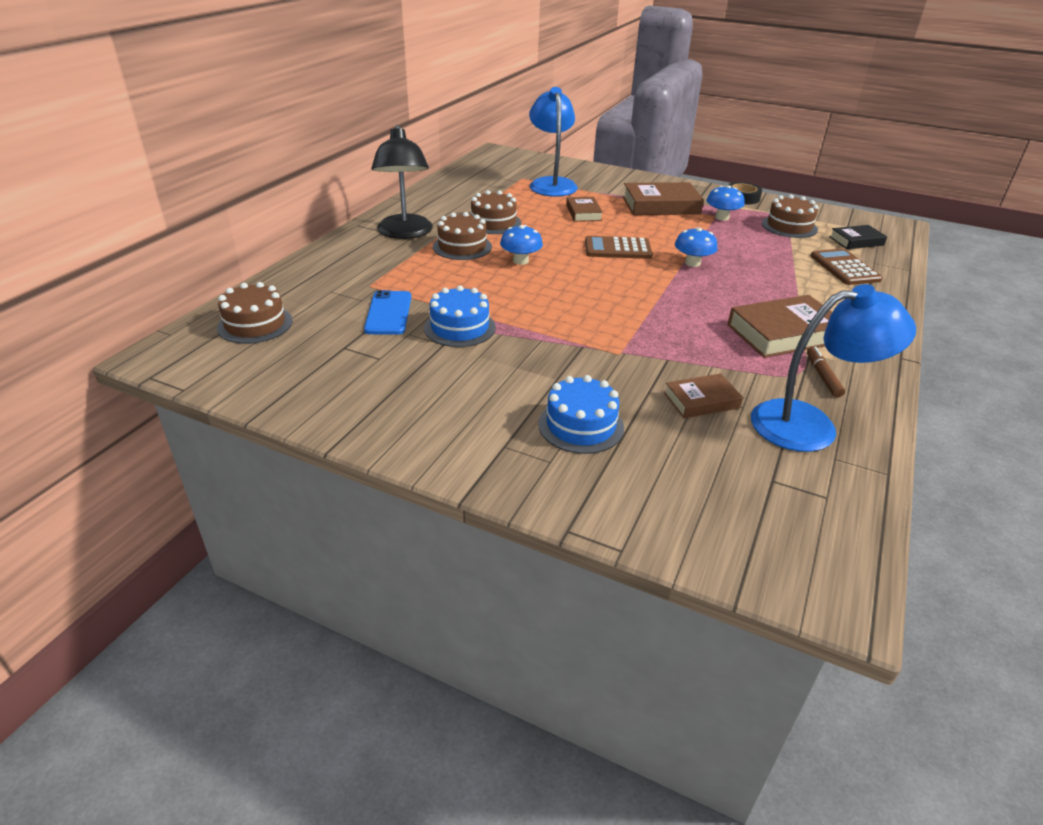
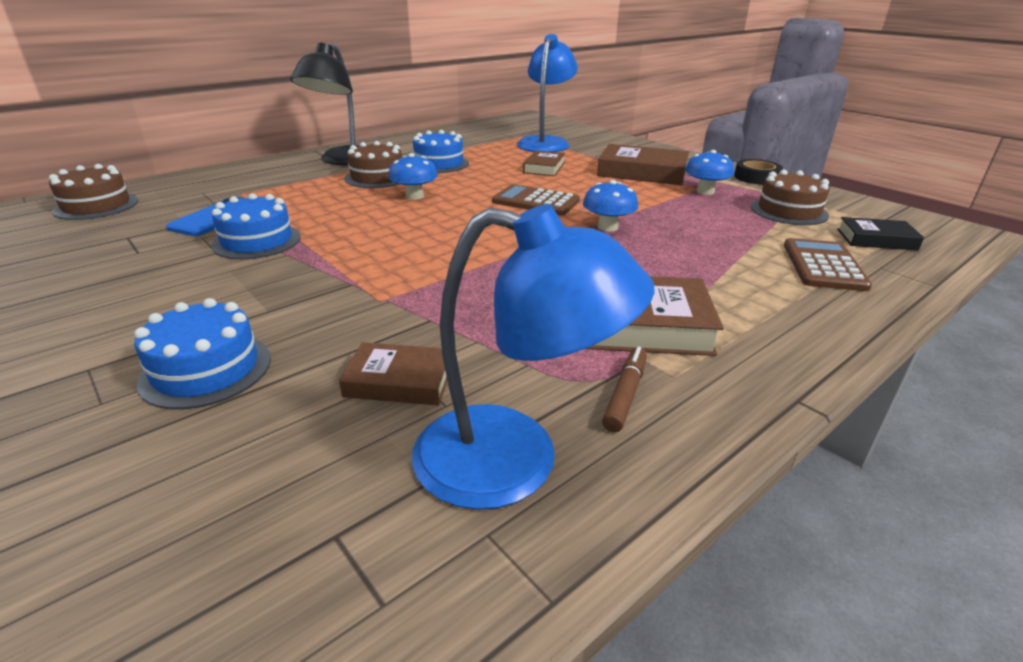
camera: 25 degrees right, 5 degrees down
(493, 222) = (439, 164): brown cake -> blue cake

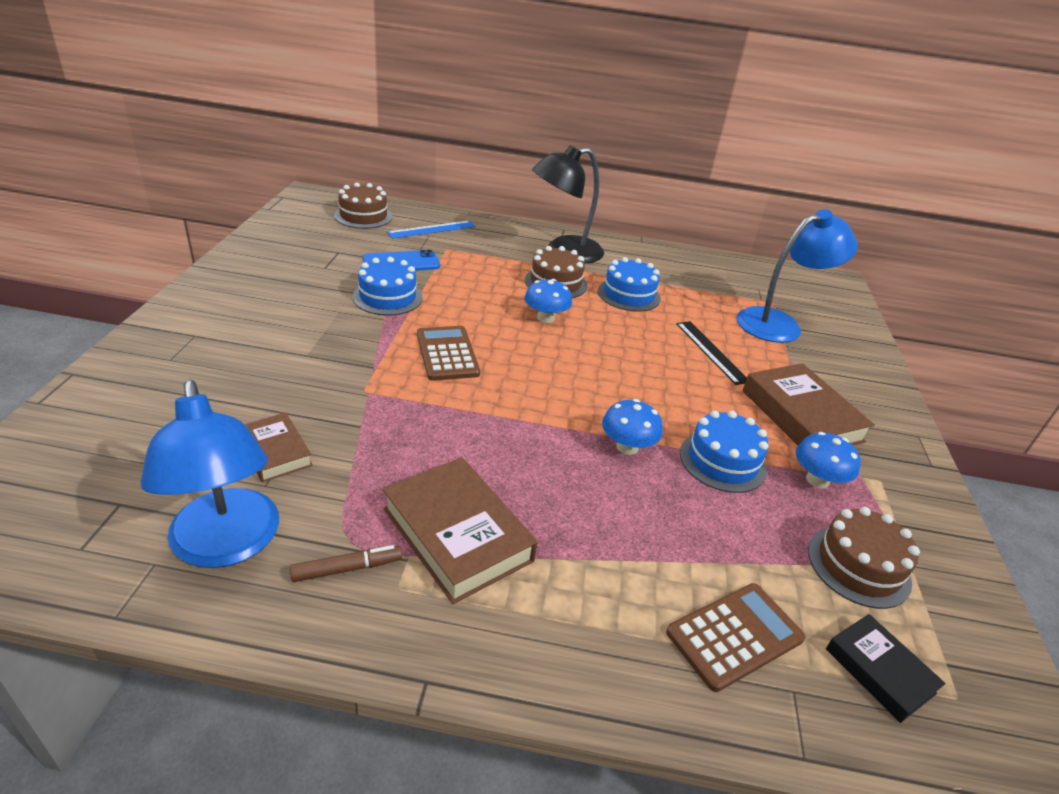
camera: 45 degrees right, 5 degrees up
(196, 188) = (432, 229): none -> blue ruler
(206, 370) = (225, 373): blue cake -> blue cake (722, 461)
(535, 201) = (625, 382): brown calculator -> brown calculator (447, 354)
(544, 168) = (711, 351): brown book -> black ruler
(756, 177) = (930, 507): black tape -> none

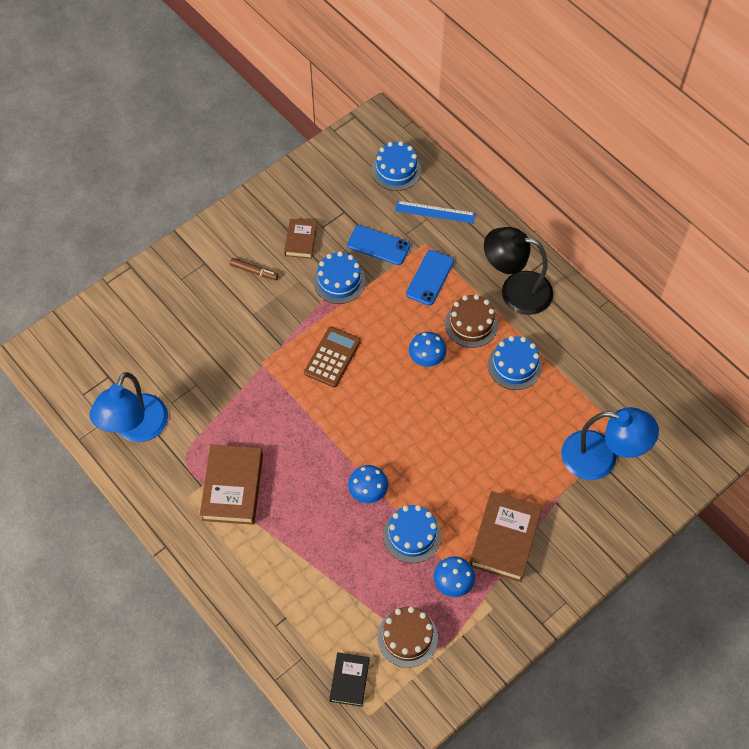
camera: 45 degrees right, 25 degrees up
(275, 451) = (189, 382): brown book -> brown book (301, 240)
(347, 569) = (174, 473): brown marker -> brown marker (254, 271)
(363, 216) = (396, 170): brown cake -> blue cake
(479, 267) = (430, 278): none -> blue phone
(711, 351) = (511, 453): black ruler -> none
(734, 635) = (304, 620): brown calculator -> none

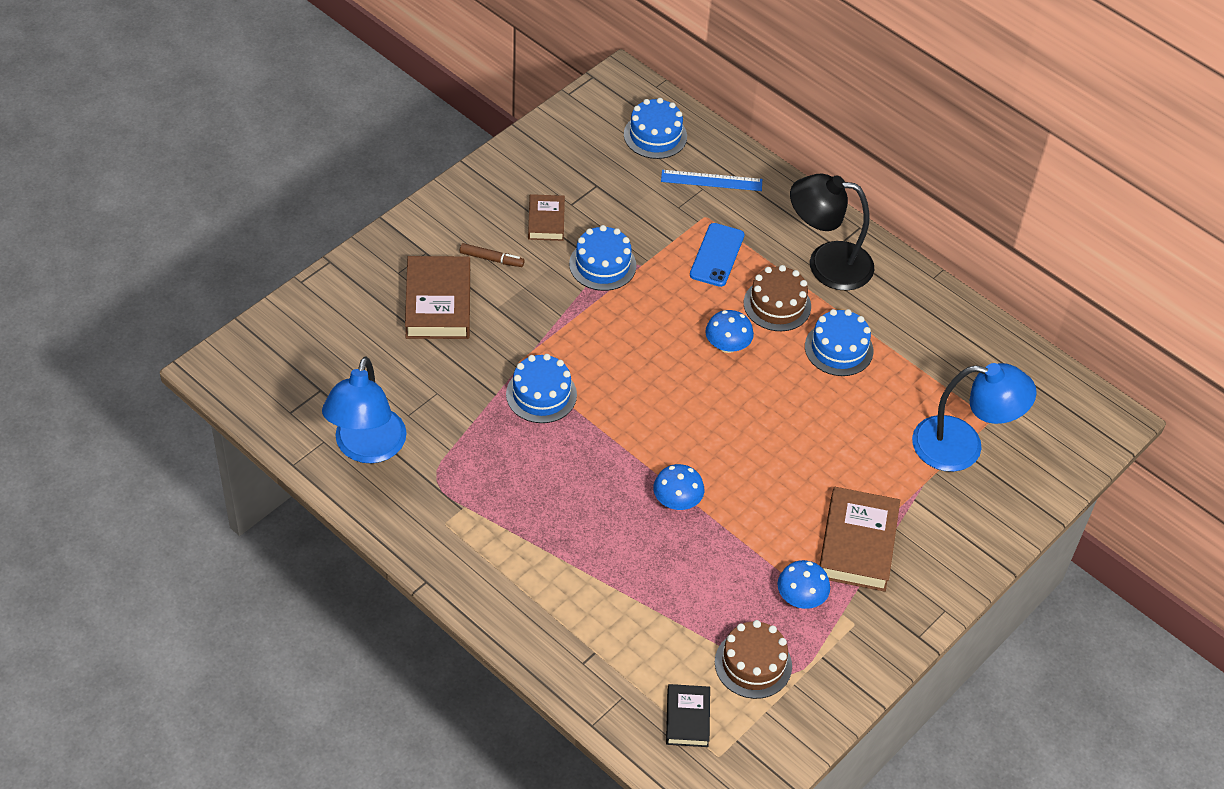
camera: 10 degrees left, 10 degrees down
(232, 487) = (502, 507): brown book -> brown book (438, 303)
(332, 357) = (607, 351): brown calculator -> none
(378, 245) = (646, 222): blue phone -> none
(412, 535) = (740, 547): blue cake -> blue cake (541, 394)

